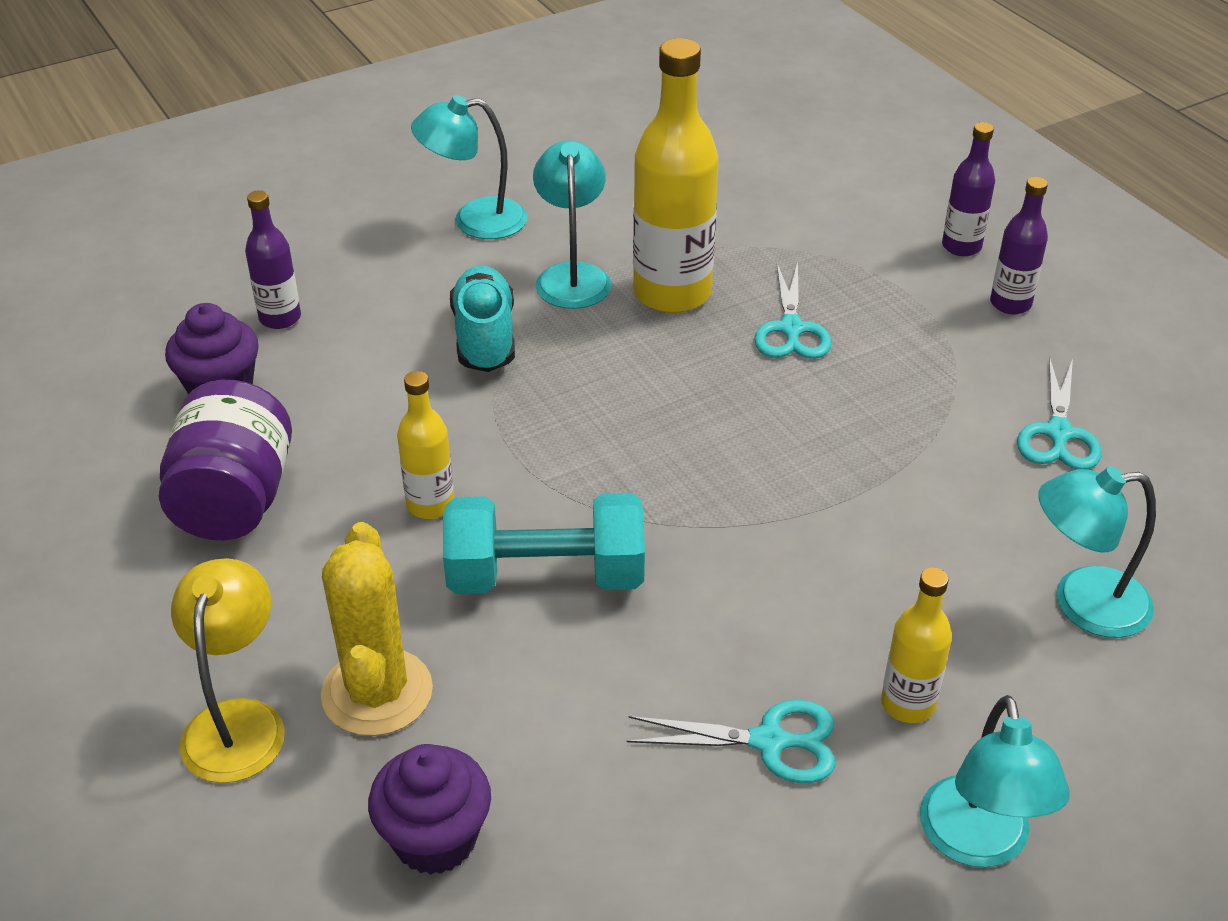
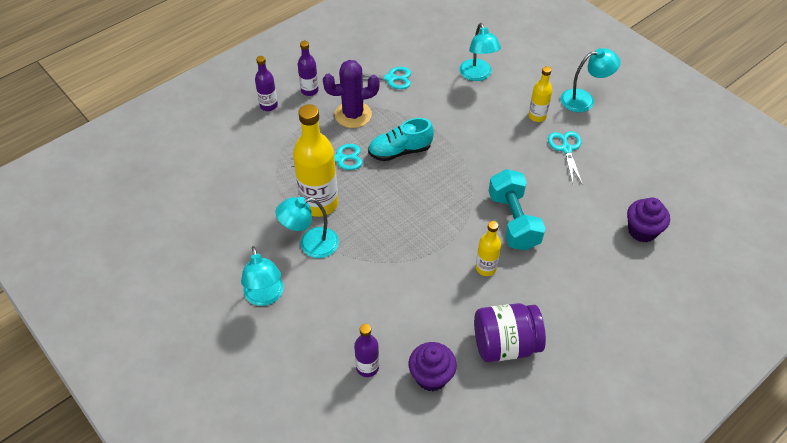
camera: 100 degrees left, 10 degrees up
(238, 721) = (620, 304): yellow lamp -> none
(377, 692) = (589, 262): yellow cactus -> none
(485, 338) = (367, 271): turquoise shoe -> turquoise shoe (400, 151)
(928, 360) = (353, 115): none -> purple cactus

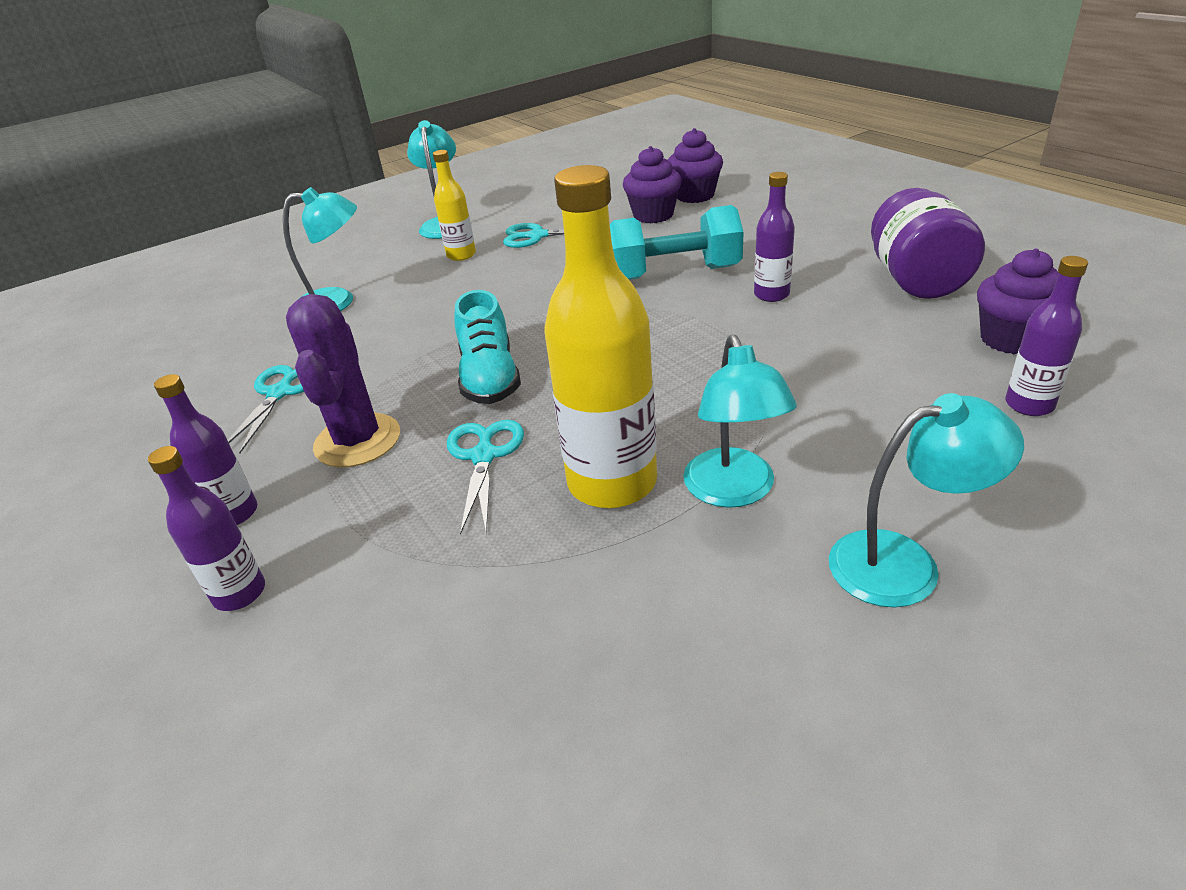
camera: 80 degrees left, 15 degrees down
(486, 268) = (771, 294): yellow bottle -> purple bottle
(603, 207) = (653, 215): none -> purple cupcake

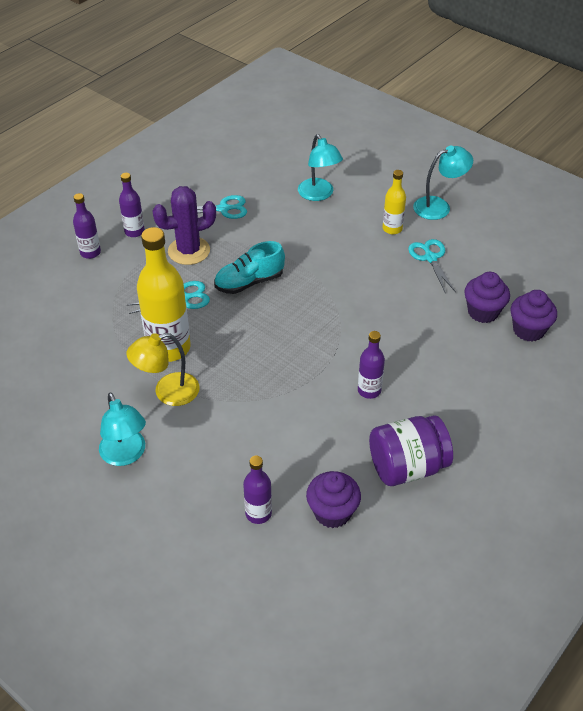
camera: 70 degrees right, 10 degrees up
(674, 273) = (389, 338): turquoise dumbbell -> none
(734, 491) = (167, 392): turquoise lamp -> yellow lamp

